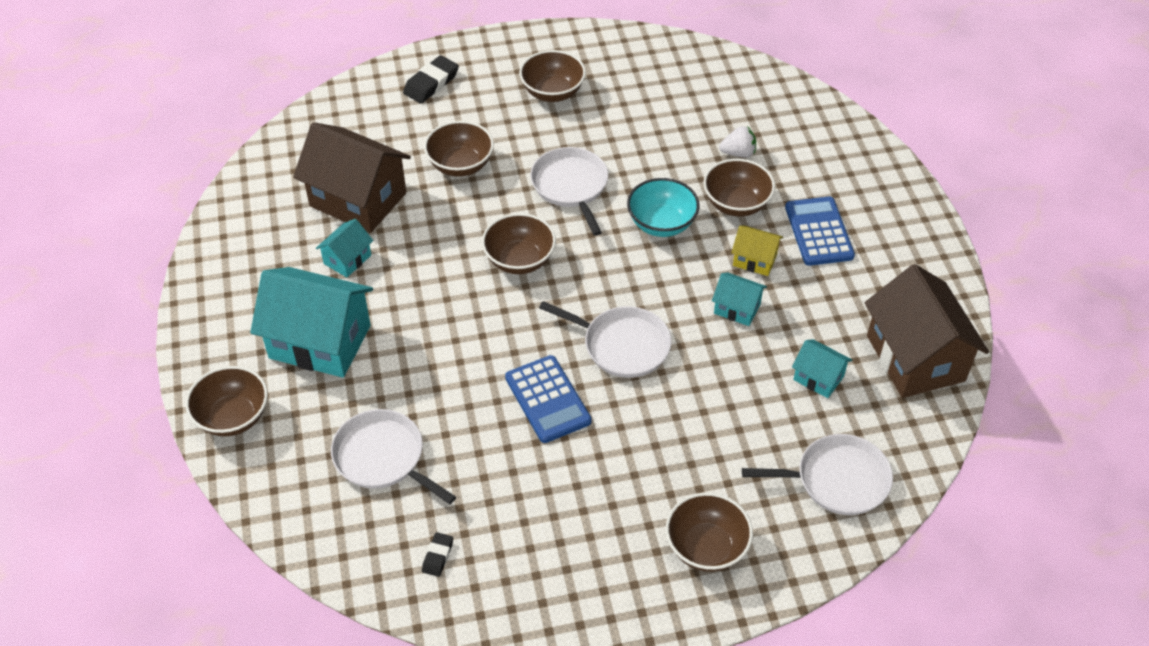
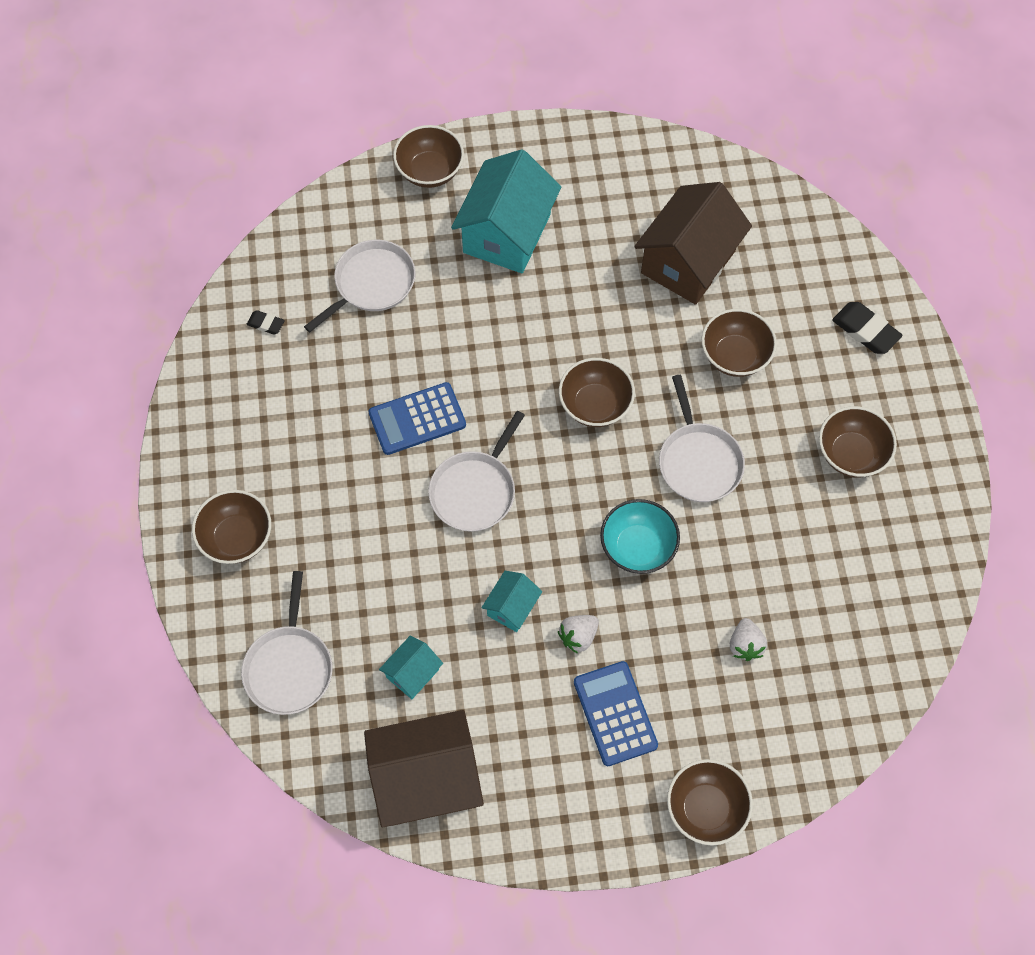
camera: 95 degrees right, 15 degrees up
(347, 259) = (607, 254): turquoise house -> none
(571, 186) = (698, 461): white pan -> white pan turned 90 degrees clockwise
(736, 204) = (663, 630): brown bowl -> brown bowl (705, 808)
(754, 260) = (578, 636): yellow house -> white strawberry
(819, 232) = (615, 713): blue calculator -> blue calculator turned 105 degrees counterclockwise

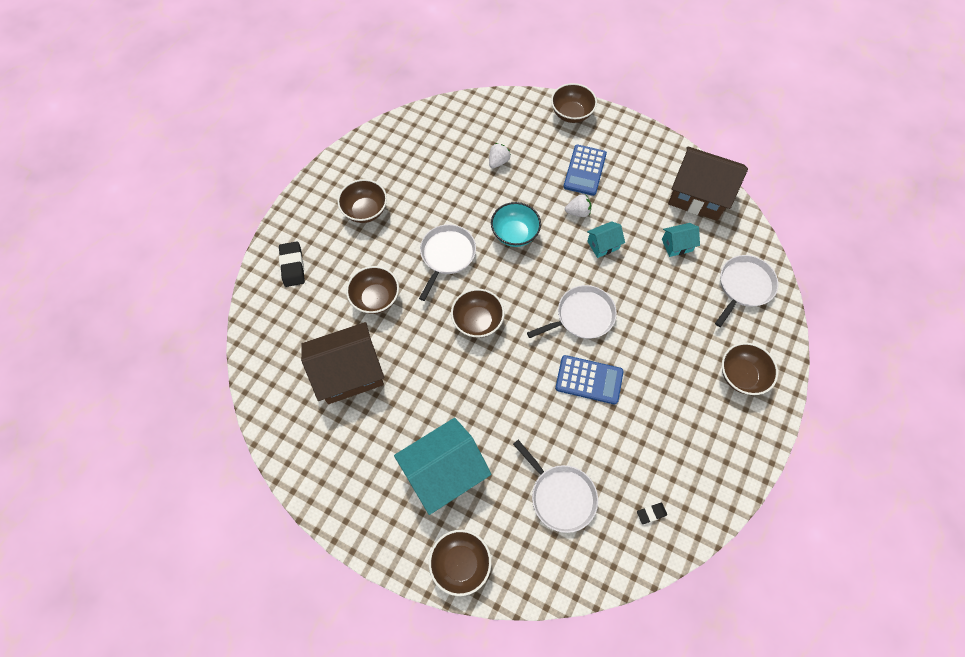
camera: 145 degrees left, 0 degrees up
(266, 324) = (651, 513): black eraser -> black eraser turned 75 degrees counterclockwise
(371, 284) = (560, 496): white pan -> white pan turned 120 degrees counterclockwise

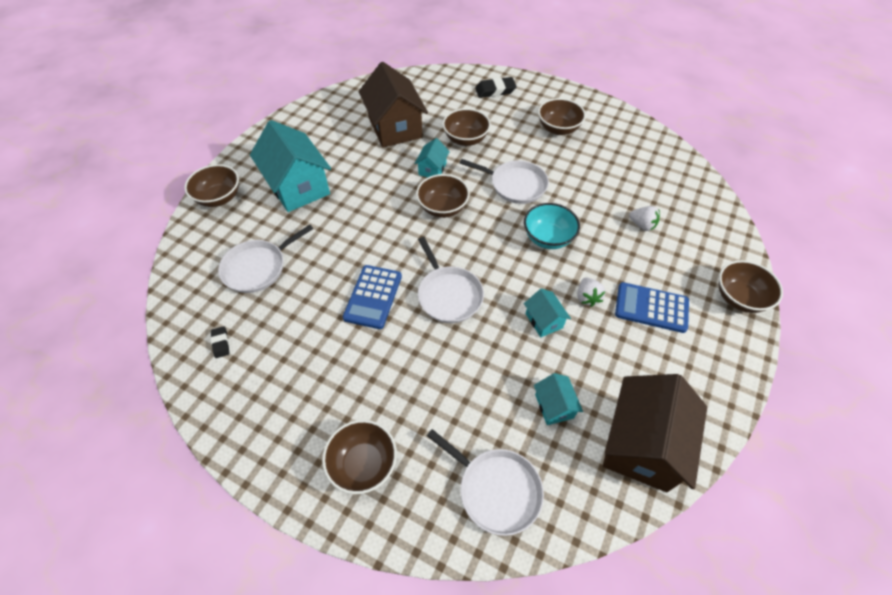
camera: 90 degrees right, 10 degrees down
(421, 331) = (432, 169): none -> turquoise house

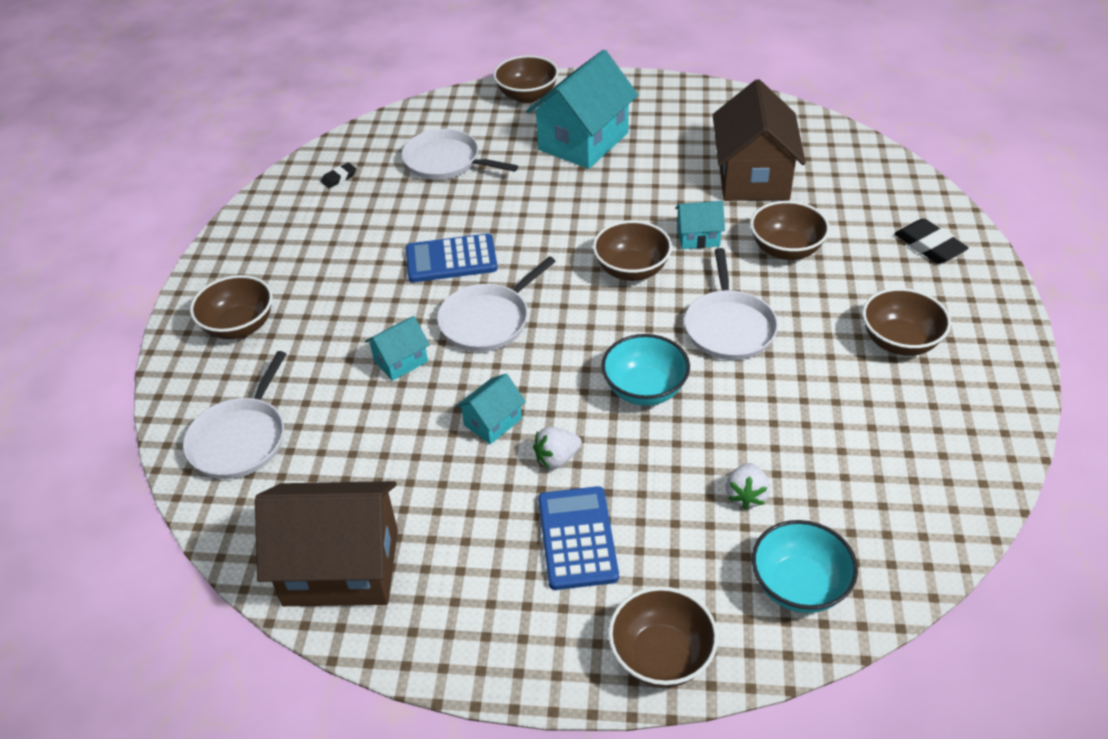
camera: 70 degrees right, 10 degrees down
(395, 127) = (753, 177): brown house -> brown house turned 45 degrees counterclockwise
(554, 406) = (365, 464): turquoise house -> turquoise house (400, 361)
(705, 228) = (799, 586): none -> turquoise bowl

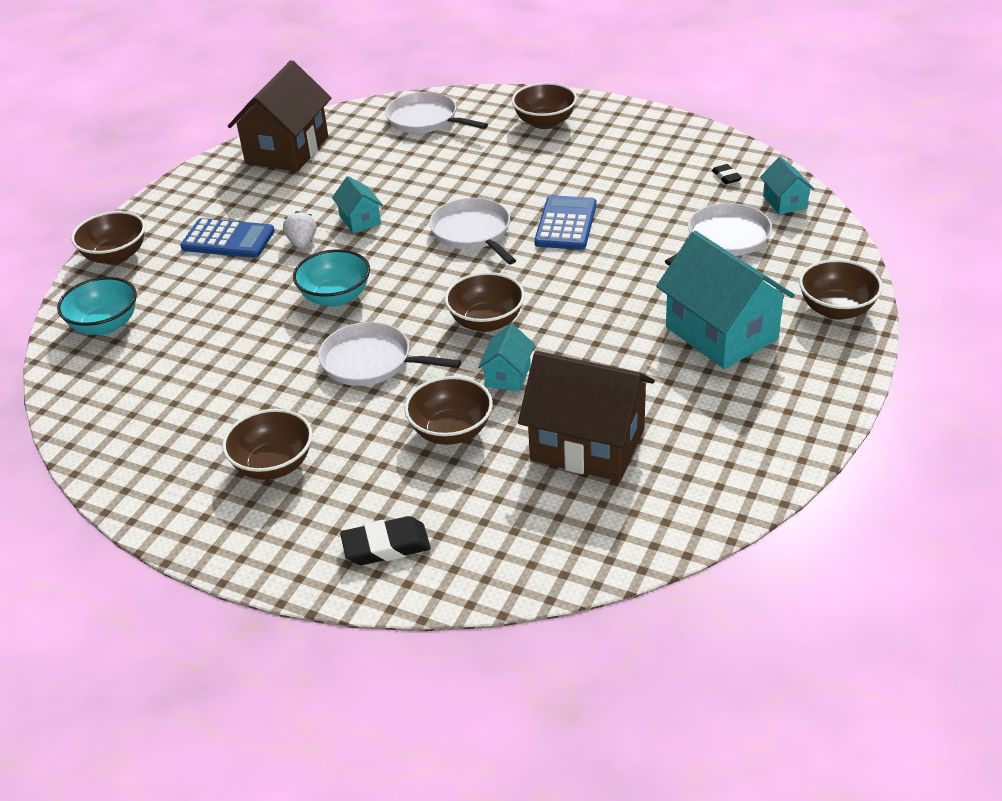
camera: 110 degrees right, 5 degrees down
(400, 361) = (455, 187): turquoise house -> turquoise house (785, 202)
(746, 495) = (195, 322): white strawberry -> none

